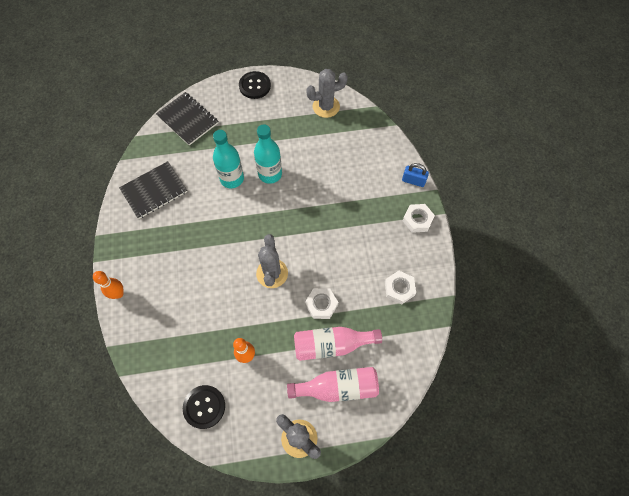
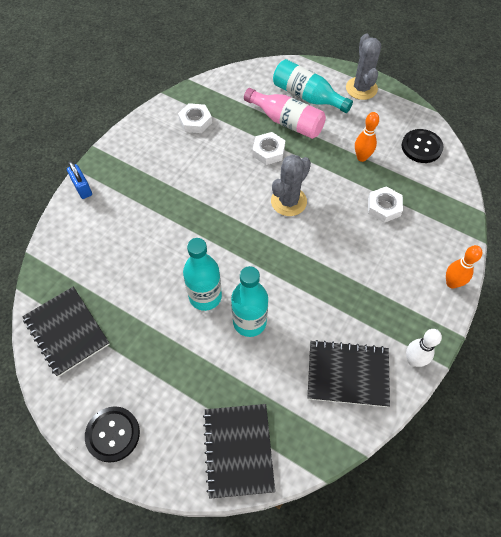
camera: 140 degrees left, 5 degrees down
(119, 225) = (413, 360): none -> white bowling pin
(326, 107) = (67, 331): grey cactus -> black notebook
(338, 387) = (307, 96): pink bottle -> turquoise bottle
(417, 220) = (120, 156): white nut -> white nut (384, 207)

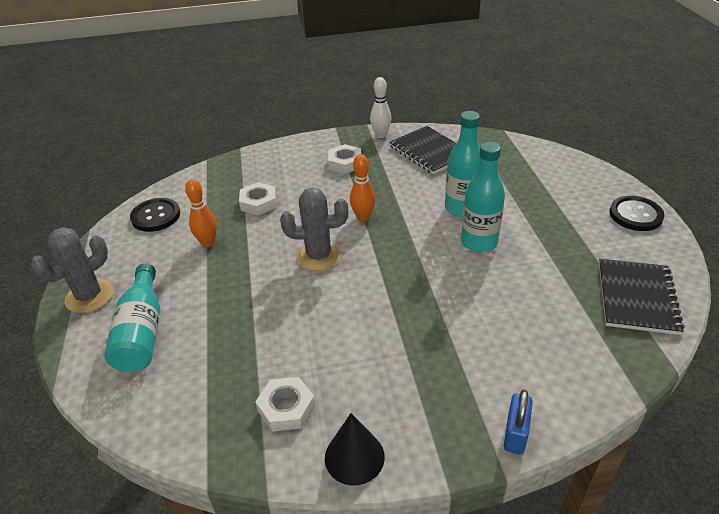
camera: 130 degrees left, 20 degrees down
(144, 127) = (354, 457): none -> black cone
(238, 450) = (544, 163): black notebook -> none
(268, 151) = (267, 309): white nut -> white nut (345, 163)
(287, 122) = (204, 323): pink bottle -> none
(451, 283) = (297, 145): orange bowling pin -> orange bowling pin (363, 217)

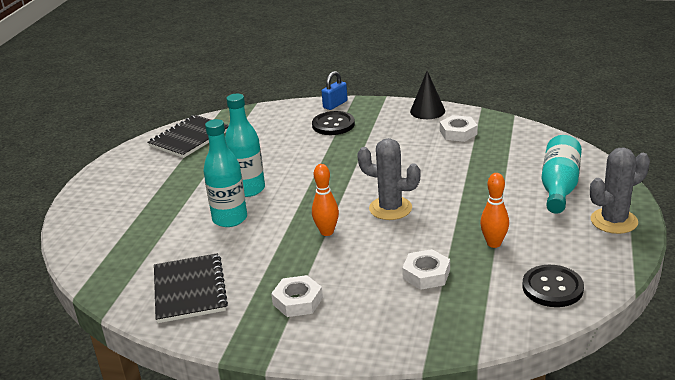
camera: 155 degrees left, 10 degrees down
(381, 135) = (219, 333): white bowling pin -> none
(635, 215) = (104, 181): black button -> black button (333, 125)

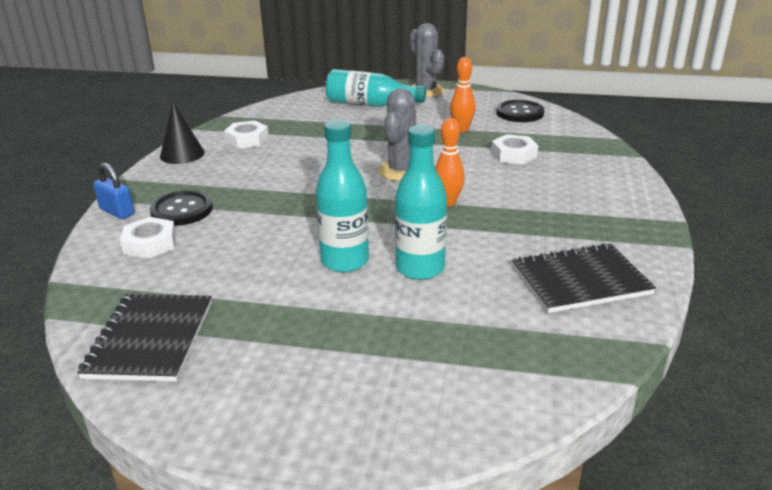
camera: 95 degrees left, 0 degrees up
(190, 138) = (150, 339): black notebook -> black notebook turned 60 degrees clockwise
(297, 301) = (575, 211): white nut -> white nut (150, 244)

